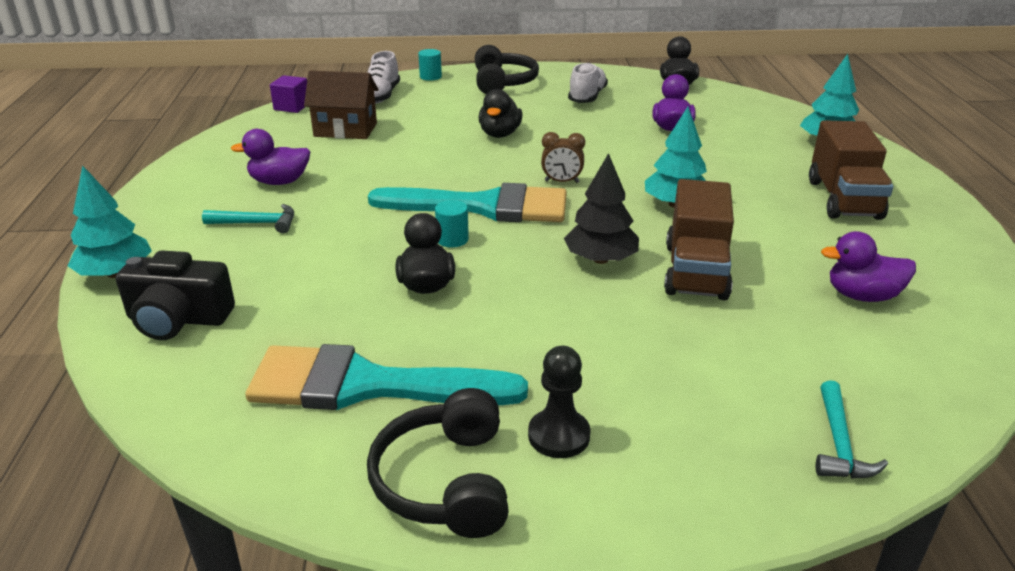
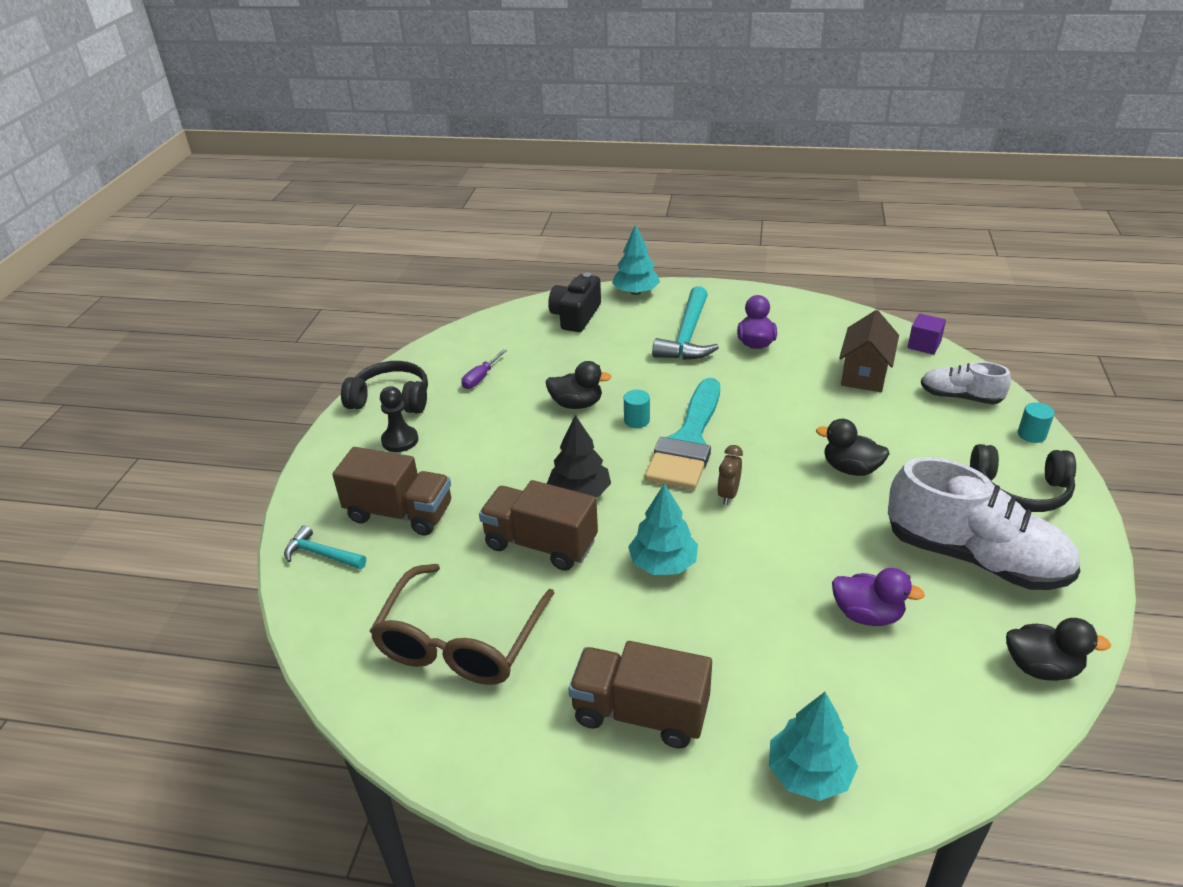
camera: 105 degrees right, 5 degrees up
(257, 223) = (687, 336): turquoise hammer -> turquoise hammer, size x1.81
(366, 385) = (481, 378): turquoise brush -> purple screwdriver
(587, 97) = (974, 557): white shoe -> white shoe, size x1.85
(714, 389) = (400, 513): none -> brown truck
(862, 296) = (460, 641): purple duck -> brown glasses

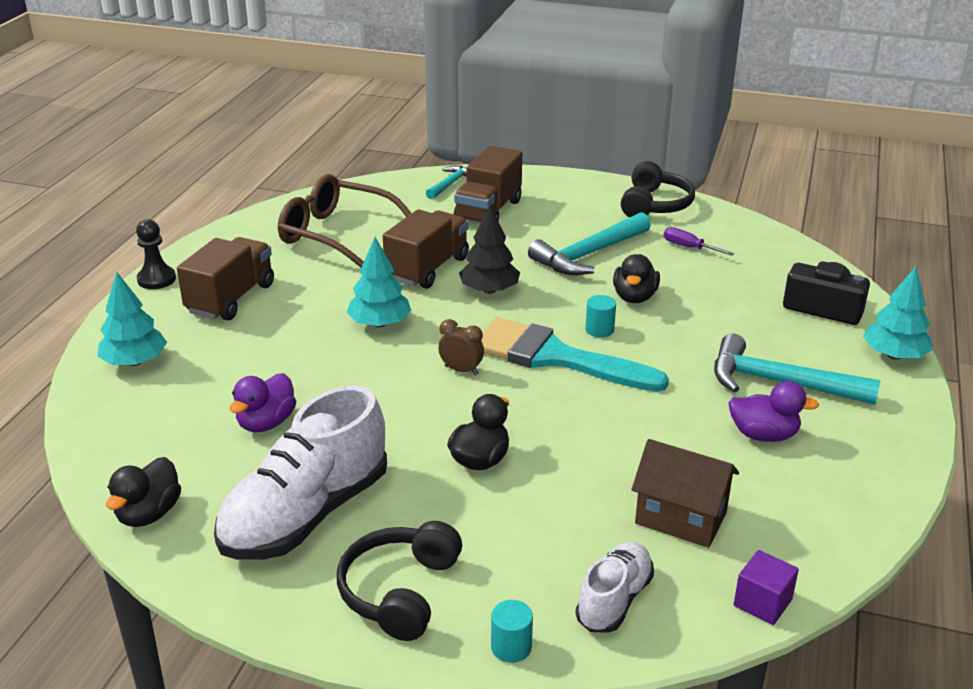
camera: 95 degrees right, 5 degrees down
(400, 440) = (588, 209): black pawn -> black pawn (156, 279)
(500, 435) = (588, 255): none -> turquoise hammer

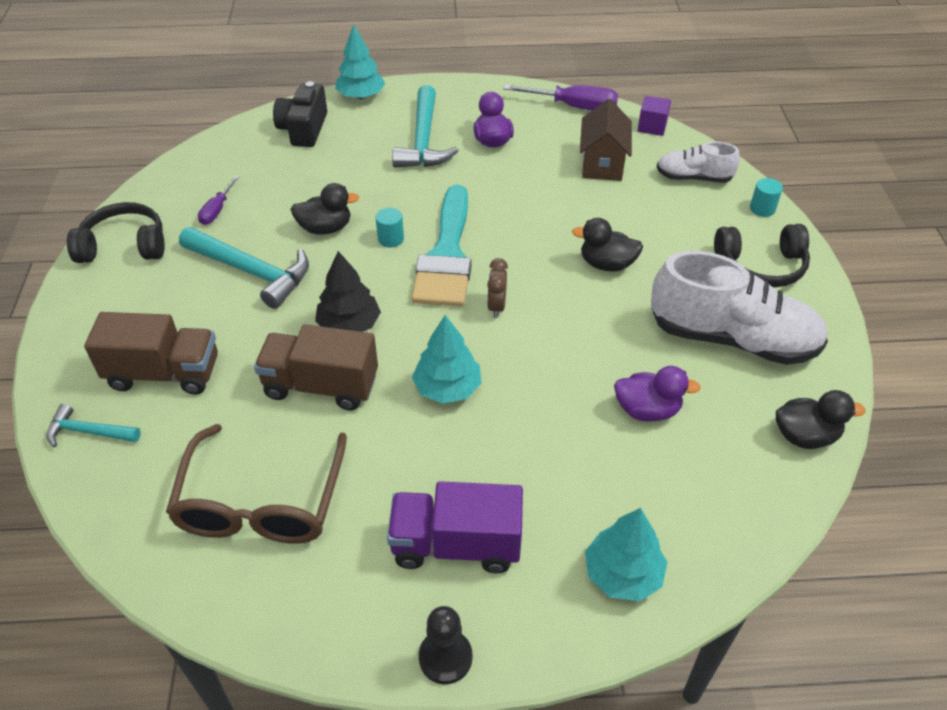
camera: 110 degrees left, 15 degrees up
(231, 298) = (456, 544): brown truck -> purple truck
(837, 533) = (573, 107): none -> purple screwdriver

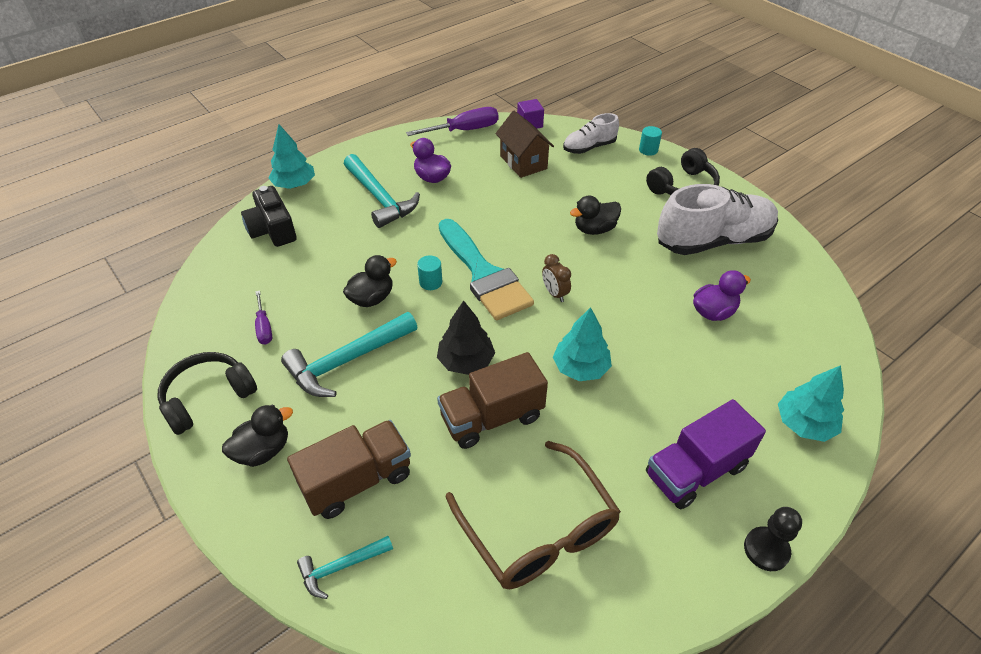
camera: 35 degrees left, 0 degrees up
(252, 272) = (347, 361): turquoise hammer -> turquoise hammer turned 150 degrees clockwise
(805, 436) = (808, 279): black duck -> black duck (263, 450)

